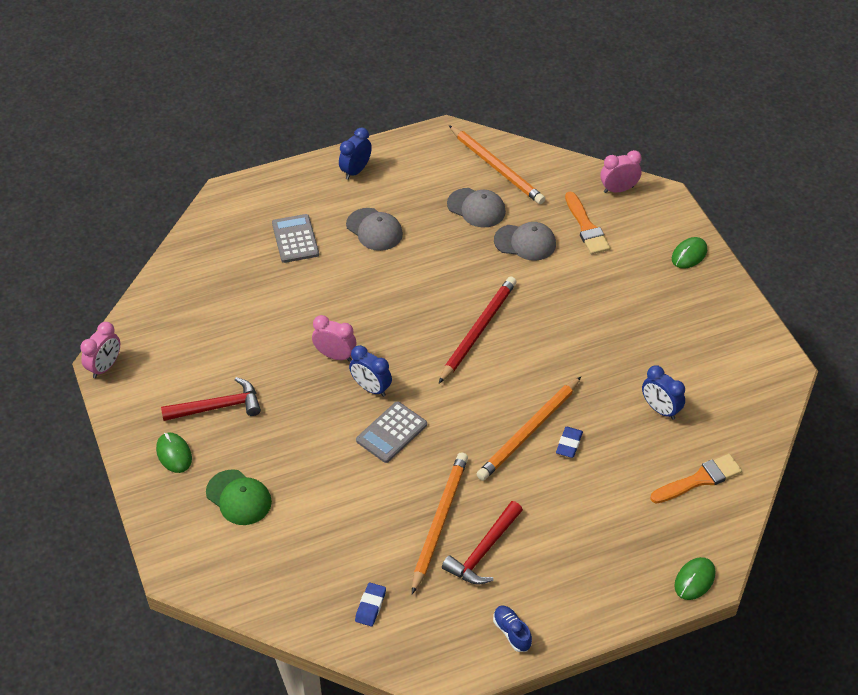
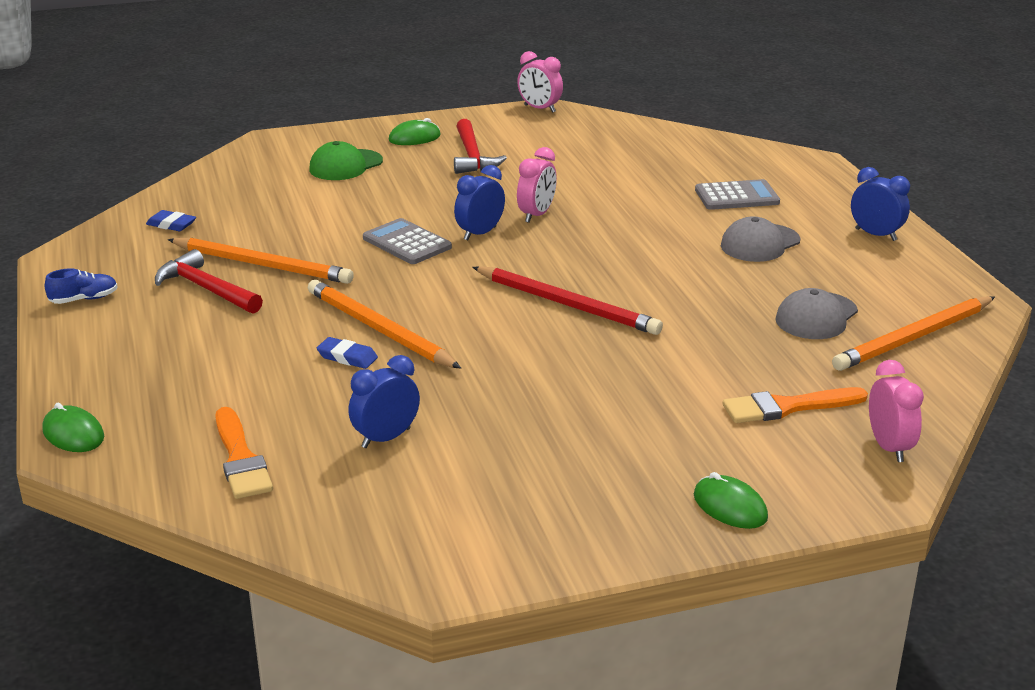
camera: 95 degrees right, 20 degrees down
(525, 242) = (746, 351): grey cap -> none

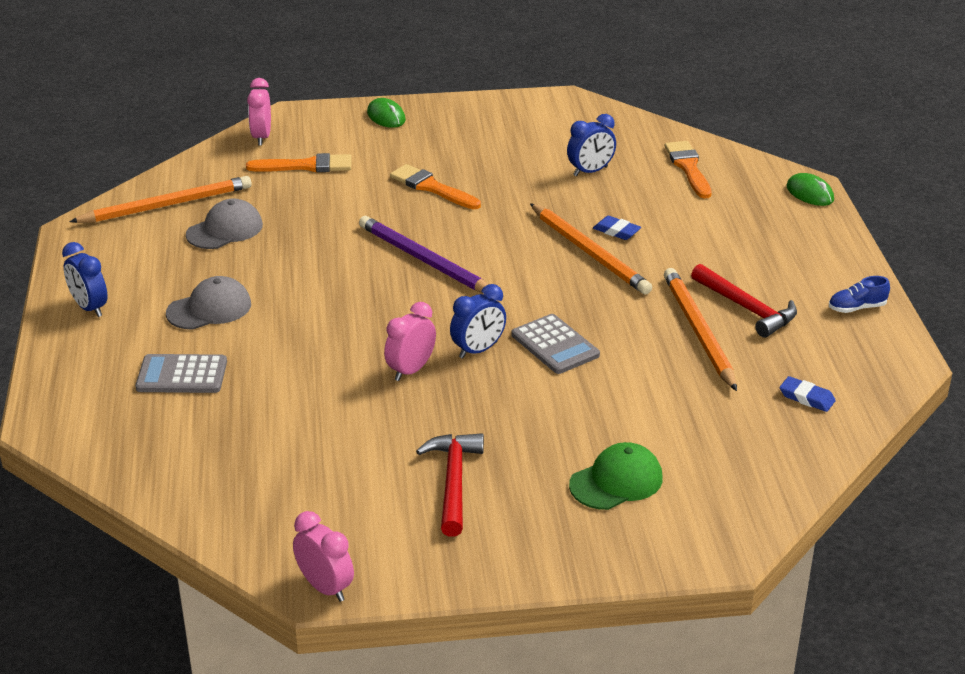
camera: 170 degrees left, 5 degrees up
(262, 265) = (698, 331): orange pencil -> orange pencil turned 45 degrees clockwise
(414, 138) = (521, 533): green mouse -> none
(567, 304) = (424, 260): red pencil -> purple pencil
(599, 392) = (432, 187): none -> orange brush

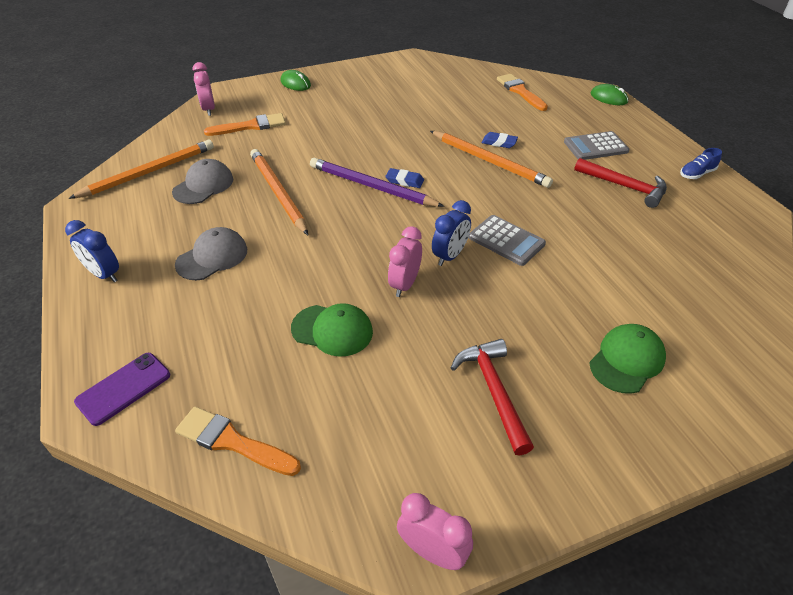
camera: 15 degrees left, 10 degrees up
(84, 414) = (123, 388): none -> purple phone
(182, 375) = (207, 327): grey calculator -> grey calculator (595, 147)
(311, 400) = (332, 330): none -> green cap
(432, 187) = (351, 129): orange brush -> orange brush (232, 442)
(590, 171) = (457, 103): blue clock -> none
(698, 331) = (603, 211): orange pencil -> orange pencil (278, 193)
(806, 397) = (715, 252): blue eraser -> blue eraser (404, 181)

